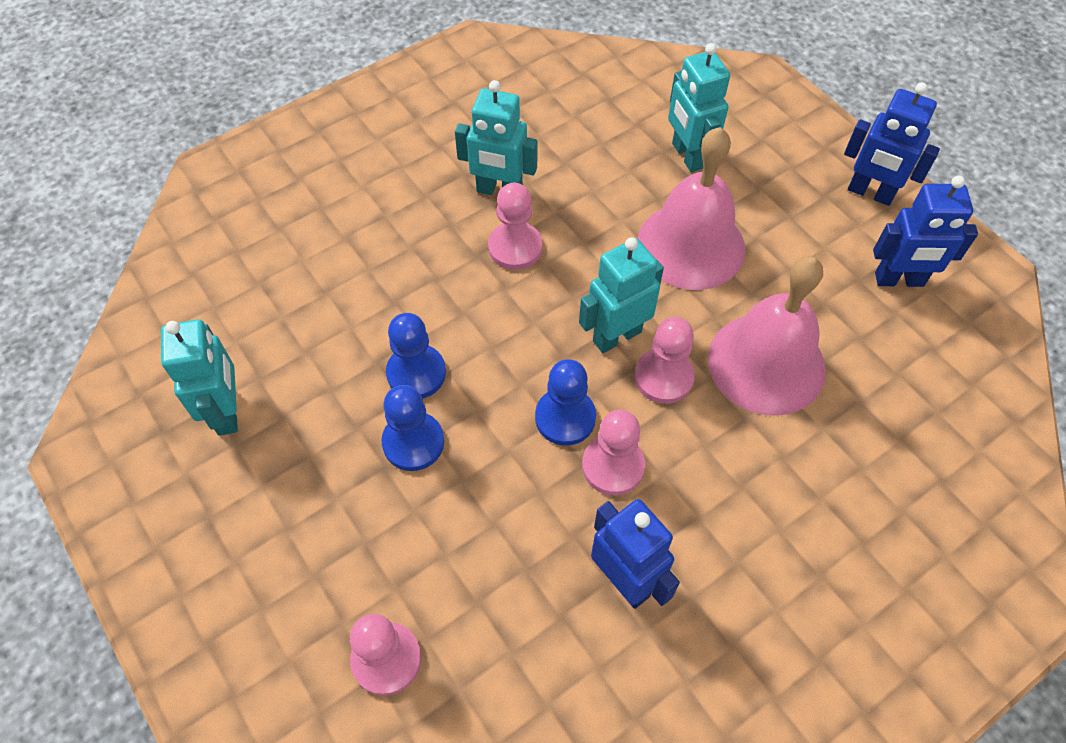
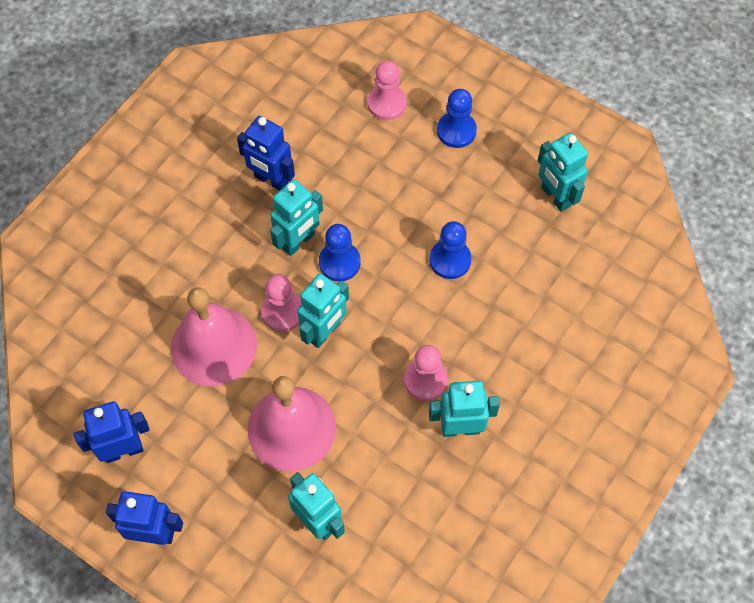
camera: 160 degrees right, 5 degrees up
(413, 442) = (429, 216): blue pawn -> blue pawn (456, 131)
(613, 466) = (298, 242): pink pawn -> turquoise robot

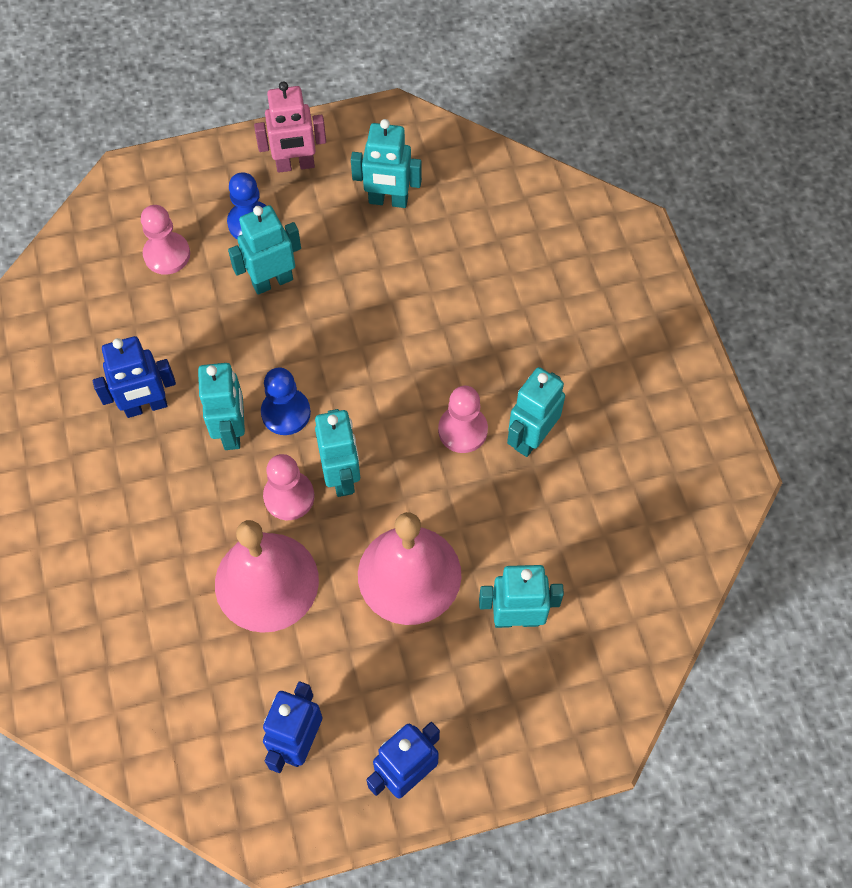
camera: 50 degrees left, 0 degrees up
(426, 178) = (272, 281): none -> turquoise robot
(450, 260) = (369, 324): blue pawn -> none
(526, 121) = (295, 165): none -> pink robot

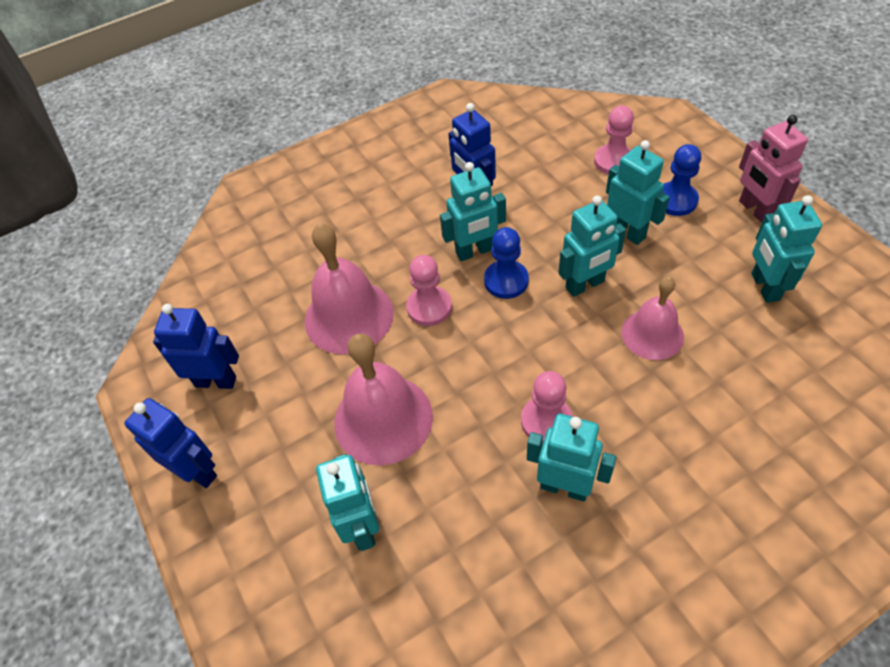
camera: 80 degrees right, 10 degrees down
(342, 476) = (461, 339): turquoise robot -> turquoise robot (585, 285)
(403, 310) = (652, 334): none -> pink bell

